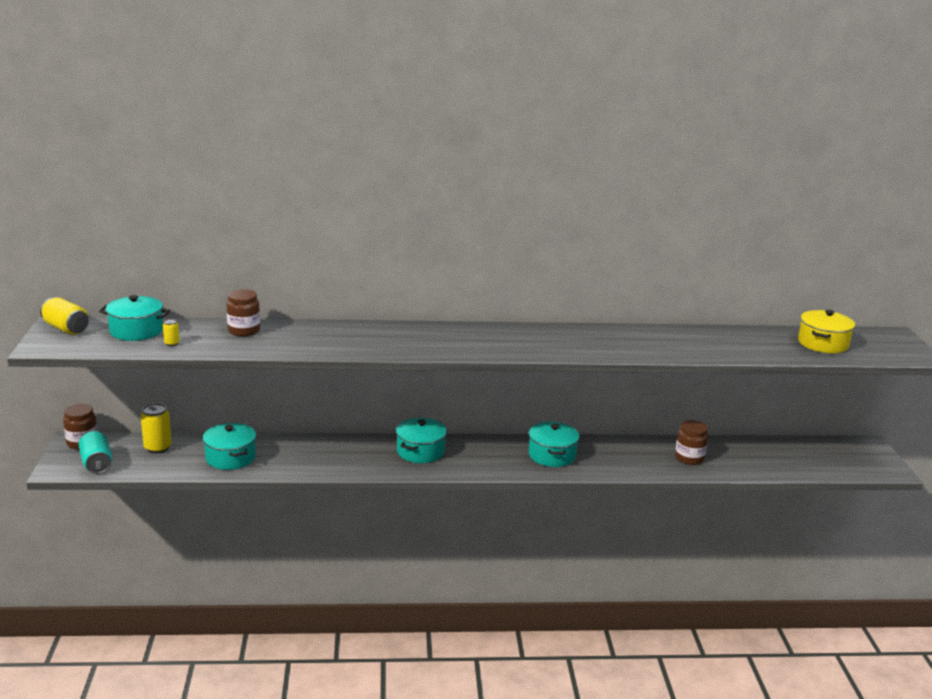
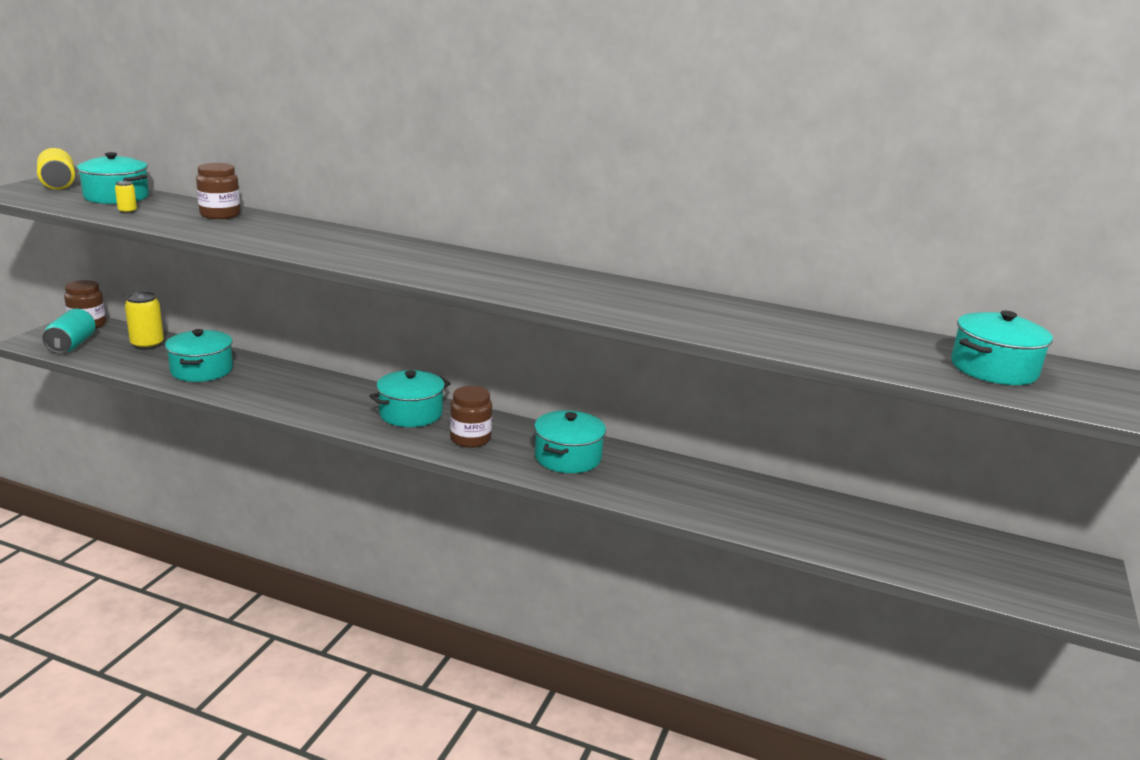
camera: 25 degrees right, 0 degrees up
(689, 458) = (760, 509): brown jar -> brown jar (470, 439)
(823, 344) = (993, 369): yellow pot -> turquoise pot

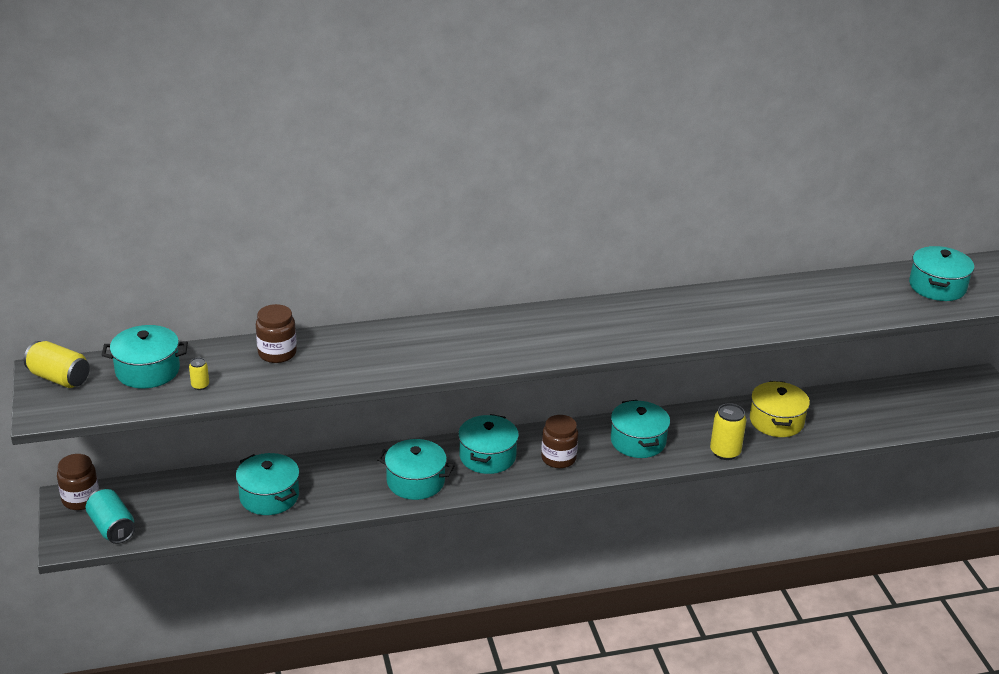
camera: 35 degrees left, 10 degrees up
(147, 345) = (176, 494): yellow can -> yellow can (725, 452)
(322, 405) = (415, 481): none -> turquoise pot
(746, 501) = (776, 421): none -> yellow pot

